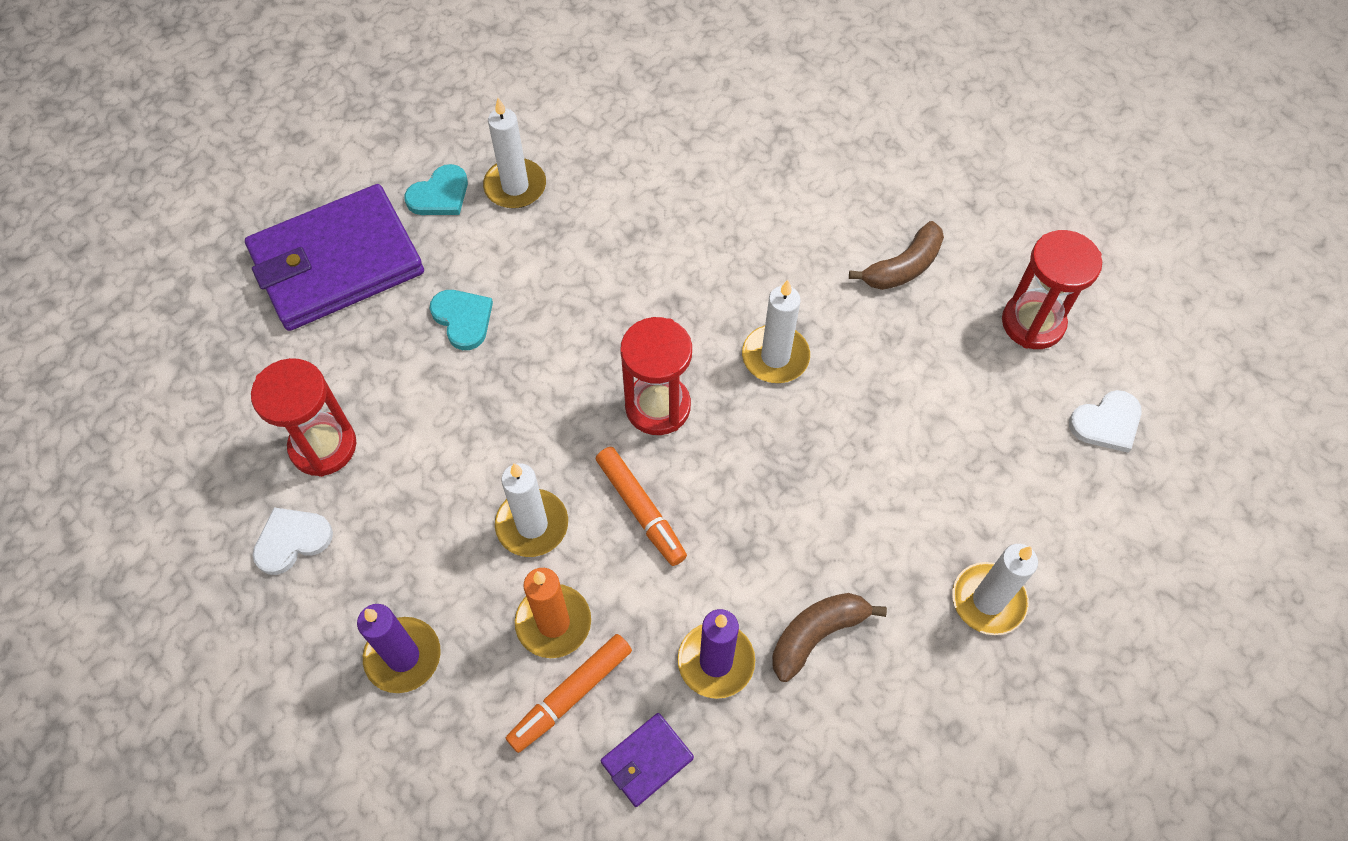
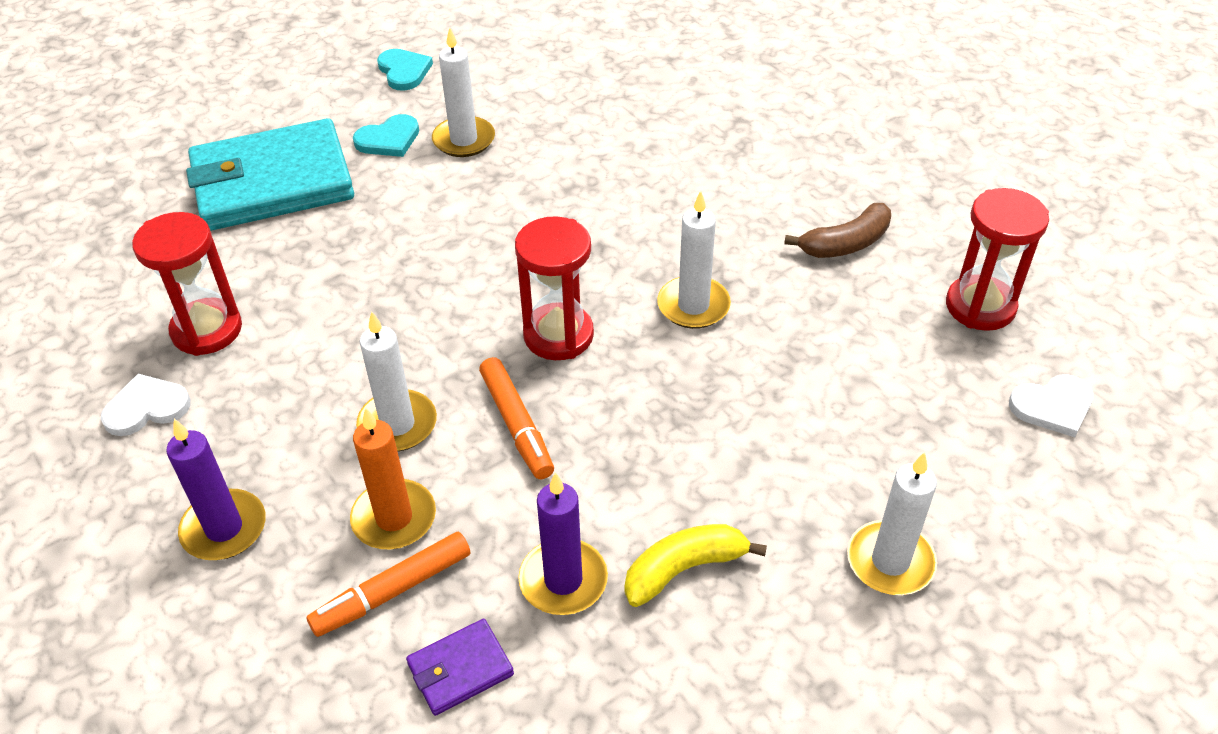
camera: 10 degrees right, 15 degrees down
(337, 263) = (273, 182): purple wallet -> turquoise wallet
(463, 319) = (380, 240): turquoise heart -> turquoise heart (404, 71)
(817, 635) = (684, 569): brown banana -> yellow banana

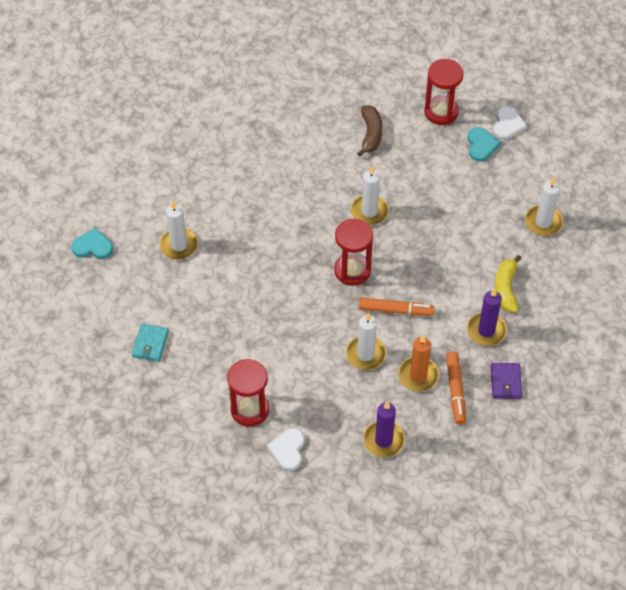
camera: 60 degrees left, 10 degrees up
(273, 182) = (150, 344): turquoise wallet -> turquoise wallet, size x0.42
(389, 139) = (152, 278): turquoise heart -> turquoise heart (481, 145)

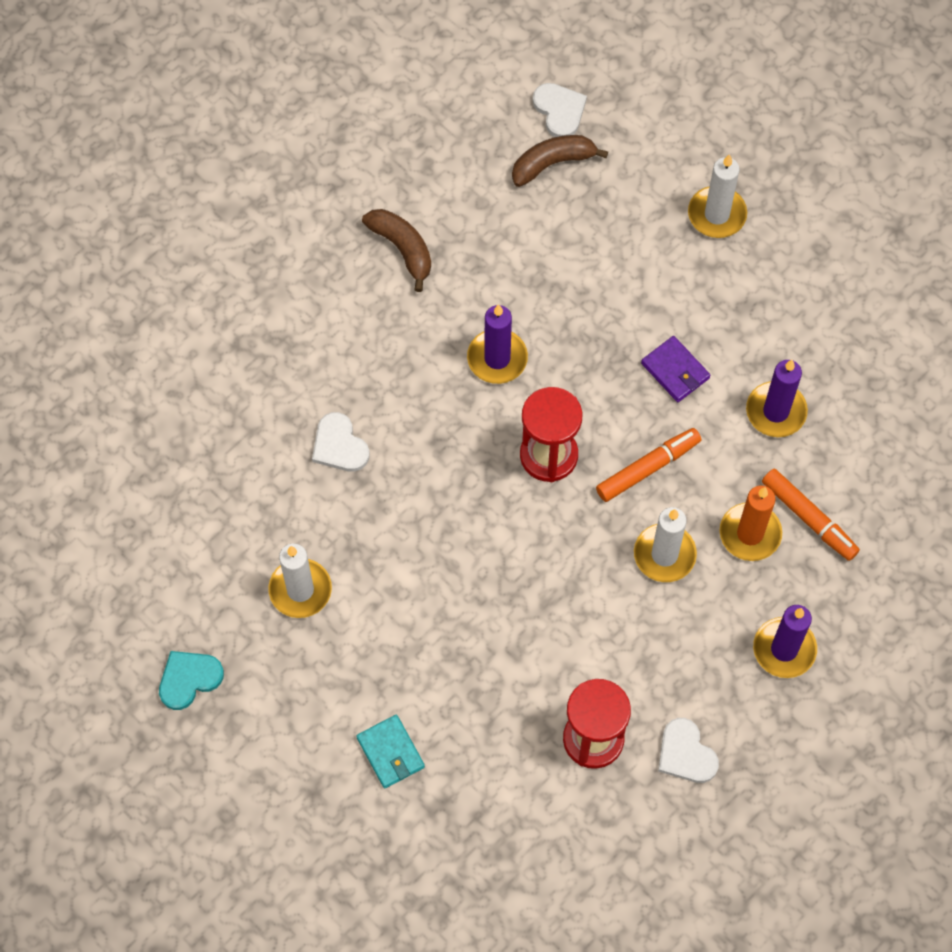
camera: 40 degrees left, 10 degrees up
(257, 197) = (339, 445): none -> white heart
(369, 211) = (497, 358): white candle -> purple candle
(441, 112) = (462, 152): red hourglass -> none
(481, 145) = (552, 163): turquoise heart -> brown banana
(506, 288) = (750, 338): yellow banana -> none
(506, 382) = (855, 461): purple wallet -> purple wallet (675, 370)

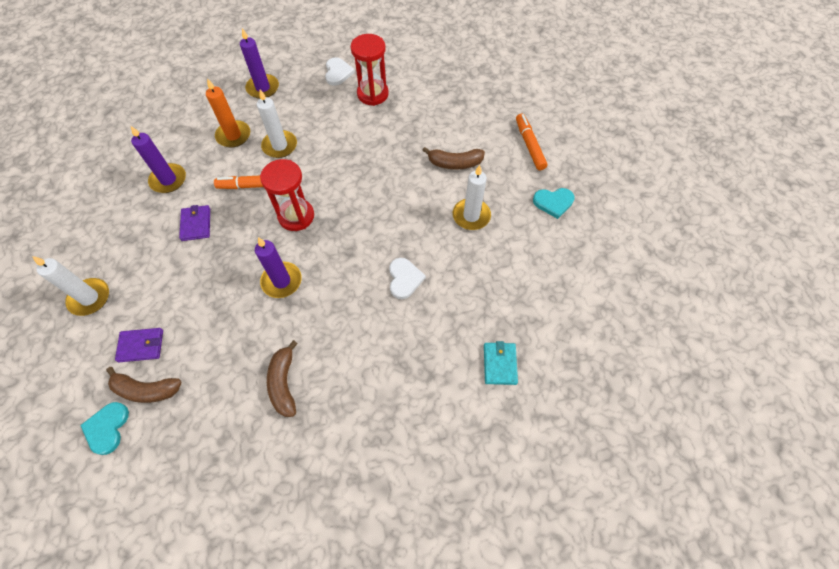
camera: 150 degrees left, 5 degrees down
(375, 670) = (454, 163): none -> brown banana
(390, 752) = (468, 128): turquoise wallet -> turquoise wallet (499, 364)
(559, 110) = (107, 428): white heart -> turquoise heart
(602, 200) = (141, 346): none -> purple wallet
(809, 518) = (202, 129): orange marker -> orange marker (529, 145)

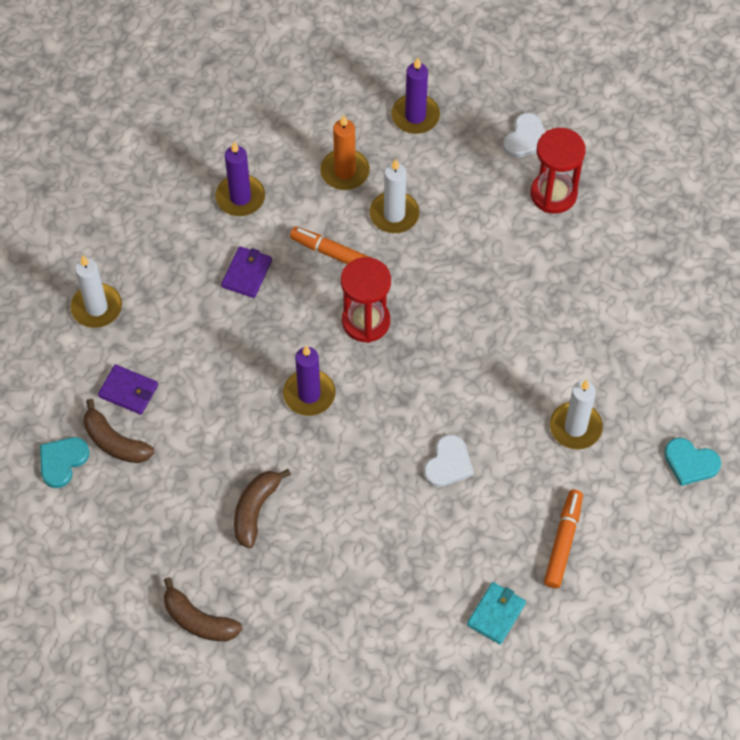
camera: 30 degrees right, 0 degrees up
(454, 163) = (599, 347): brown banana -> brown banana (198, 620)
(529, 145) = (714, 371): orange marker -> orange marker (563, 542)

